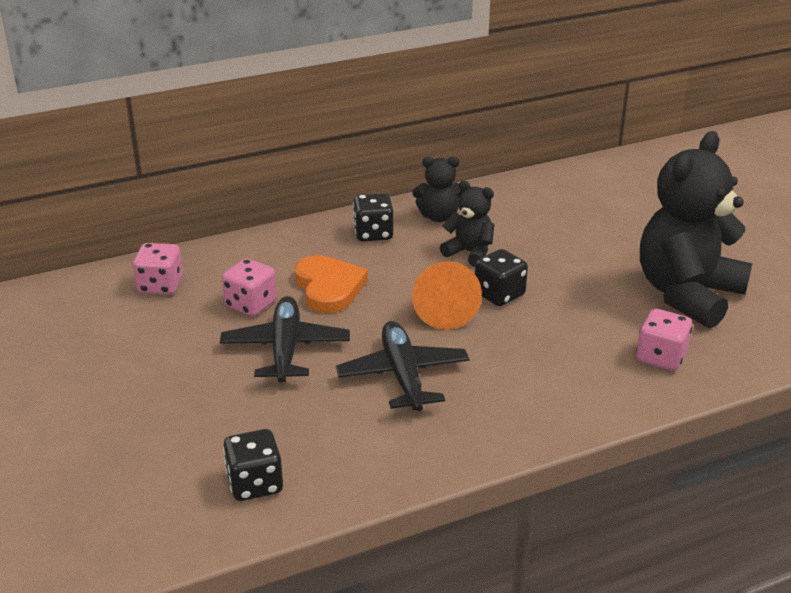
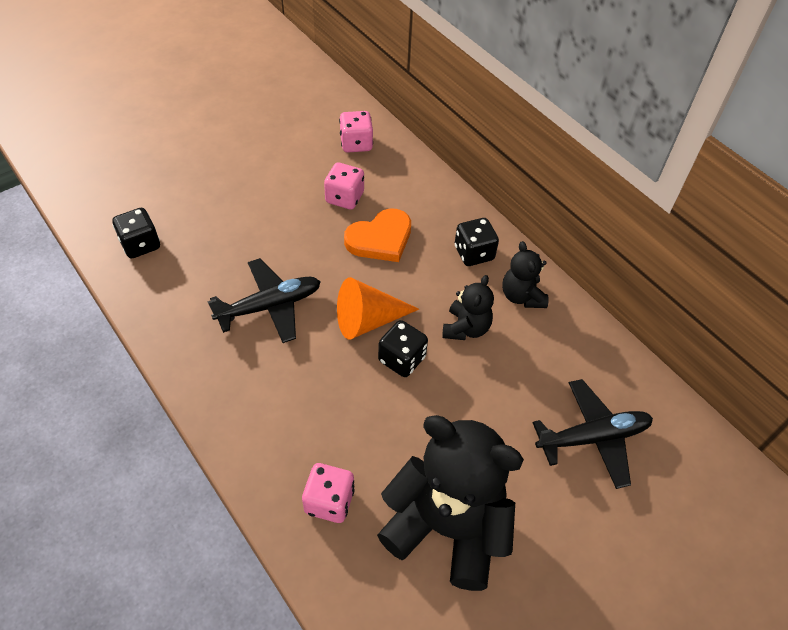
camera: 75 degrees right, 20 degrees up
(285, 349) = (292, 229): black plane -> black plane (593, 437)

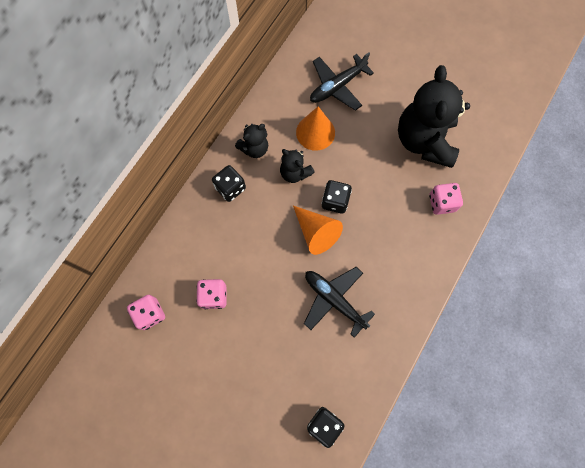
camera: 110 degrees left, 20 degrees up
(380, 239) = (243, 253): orange heart -> none
(466, 328) = (295, 173): black teddy bear -> black teddy bear turned 135 degrees counterclockwise
(521, 376) = (315, 132): none -> orange cone
(593, 437) = (337, 86): black plane -> black plane turned 90 degrees counterclockwise

